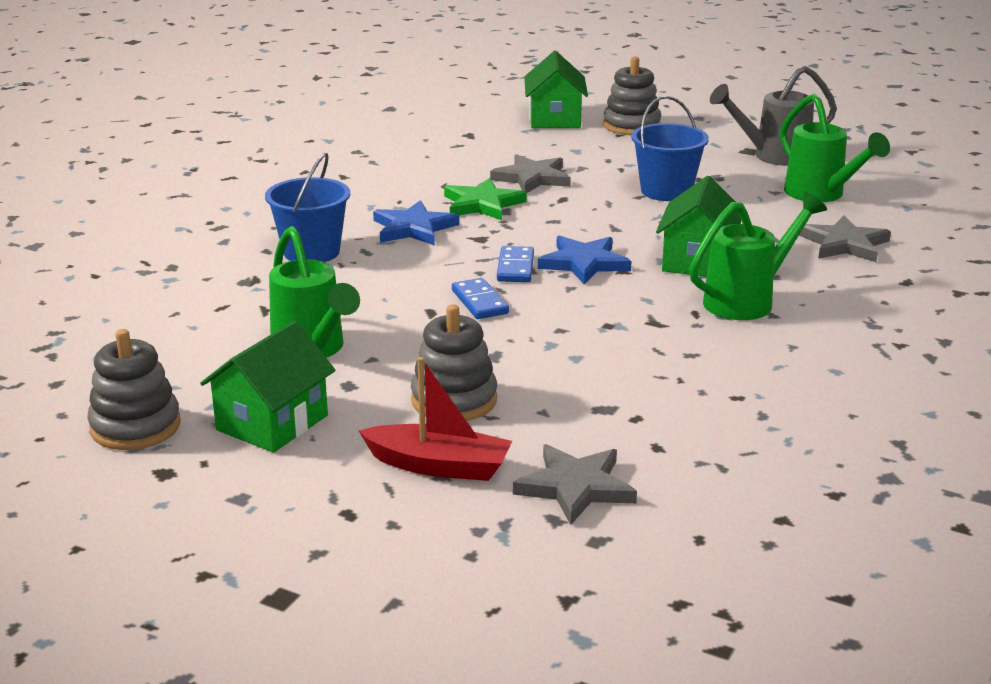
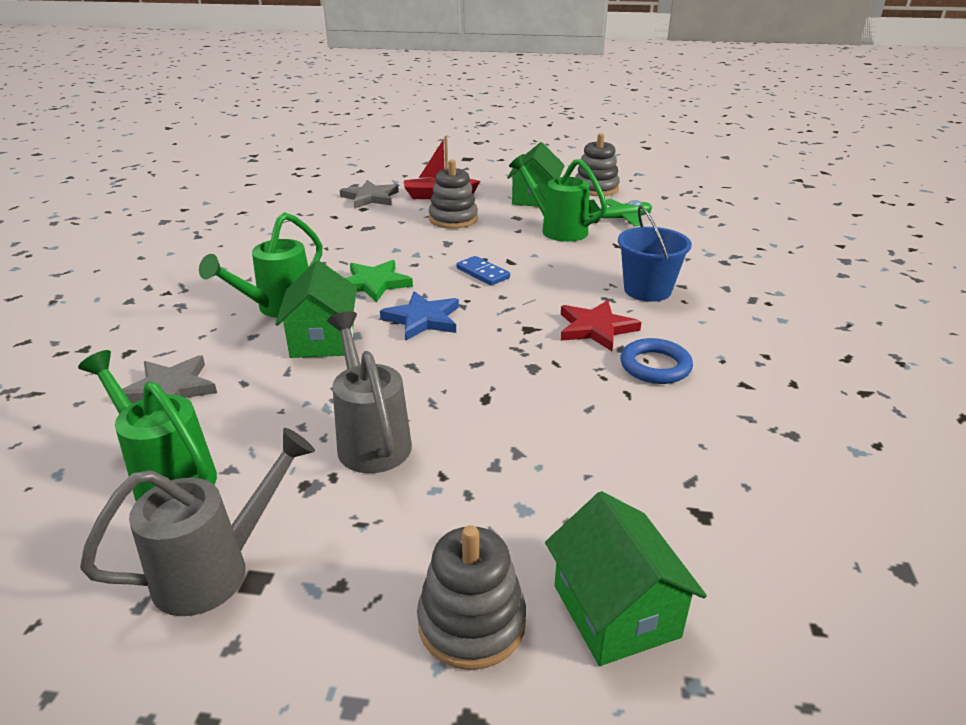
camera: 160 degrees right, 5 degrees up
(197, 351) = (620, 219): none -> green plane
(397, 196) = (655, 366): none -> blue ring
(413, 228) = (596, 328): blue star -> red star
(482, 204) = (562, 372): green star -> green star (374, 283)
(515, 267) = (477, 305): blue domino -> none
(532, 178) = (541, 428): grey star -> none
(666, 191) = (371, 438): blue bucket -> grey watering can

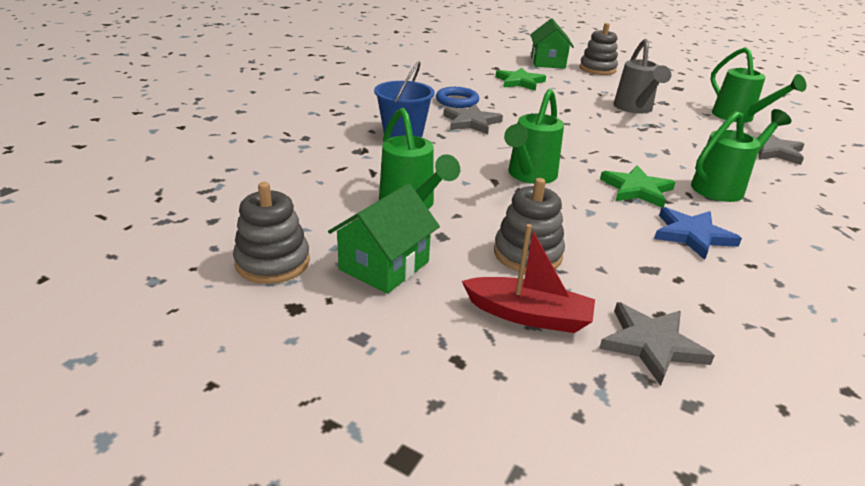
camera: 160 degrees left, 0 degrees up
(217, 569) = (695, 92): grey watering can -> none
(323, 340) = (675, 156): green house -> none
(423, 319) = (595, 153): blue star -> blue star (692, 235)
(482, 273) = (529, 176): blue domino -> green watering can
(596, 328) = (471, 122): red star -> grey star
(611, 465) = (520, 82): none -> green star
(620, 219) = (323, 201): green plane -> none

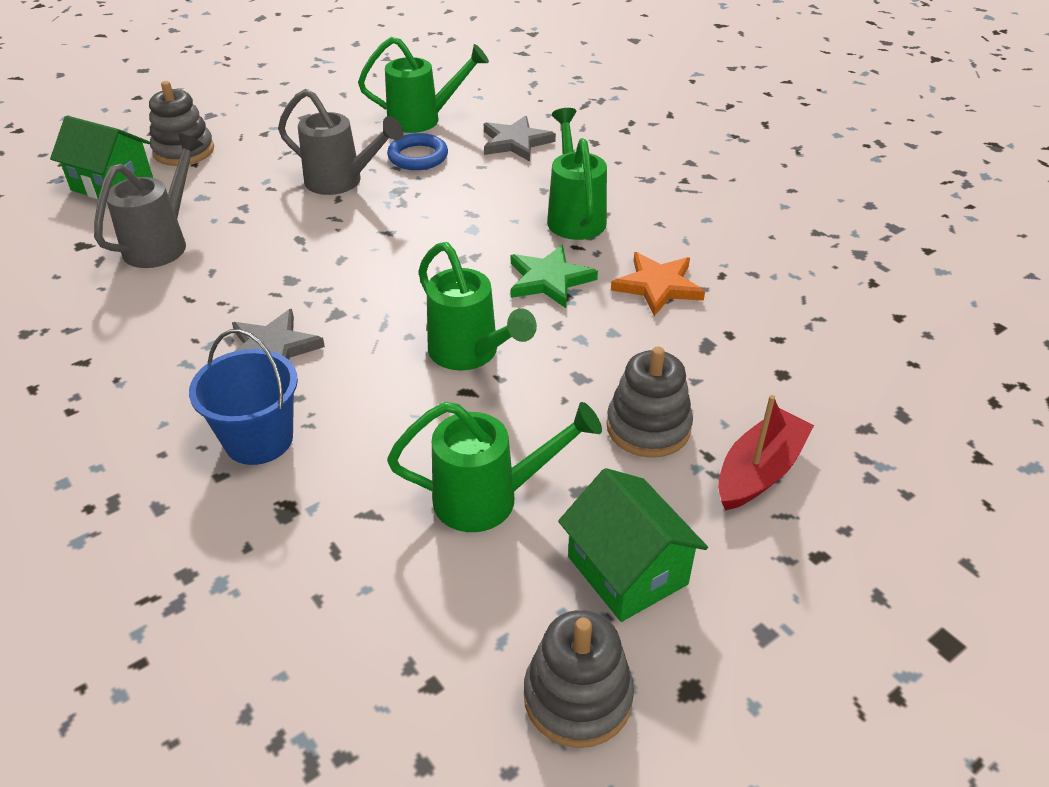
camera: 65 degrees left, 10 degrees up
(457, 101) = (181, 337): blue ring -> blue ring (418, 157)
(520, 82) = (163, 243): green star -> grey watering can
(651, 344) = (823, 401): grey star -> none
(692, 235) = (658, 286): blue star -> orange star

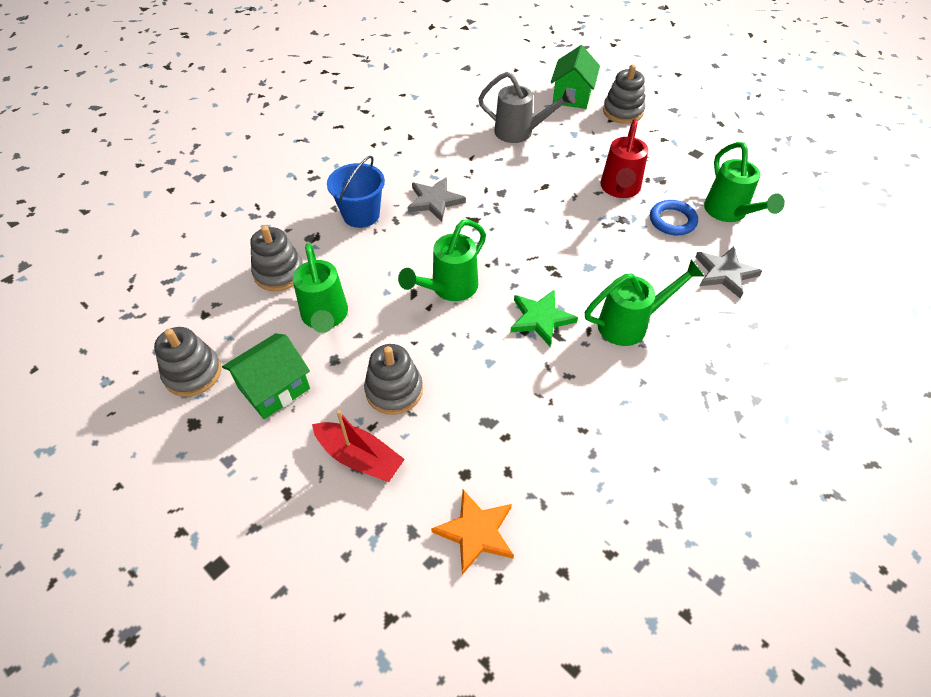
camera: 80 degrees right, 10 degrees up
(342, 182) = (619, 190): grey watering can -> red watering can
(360, 562) = (279, 273): none -> grey stacking toy
(658, 286) = (553, 386): orange star -> orange star (476, 532)

